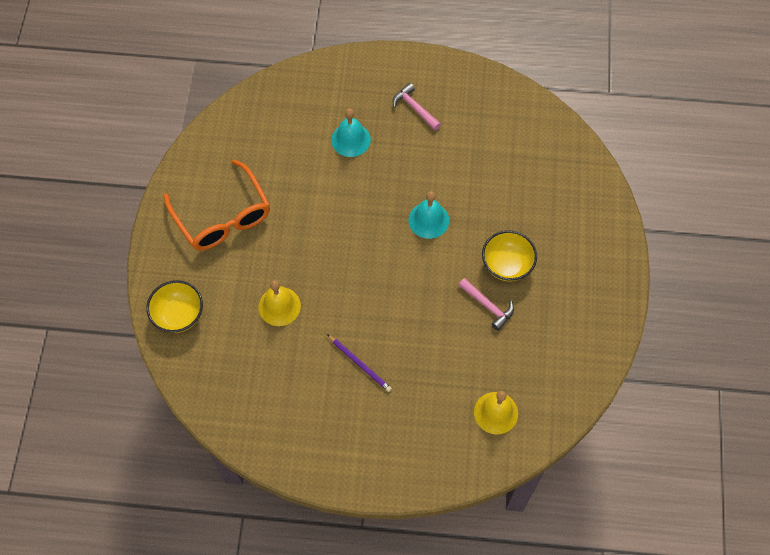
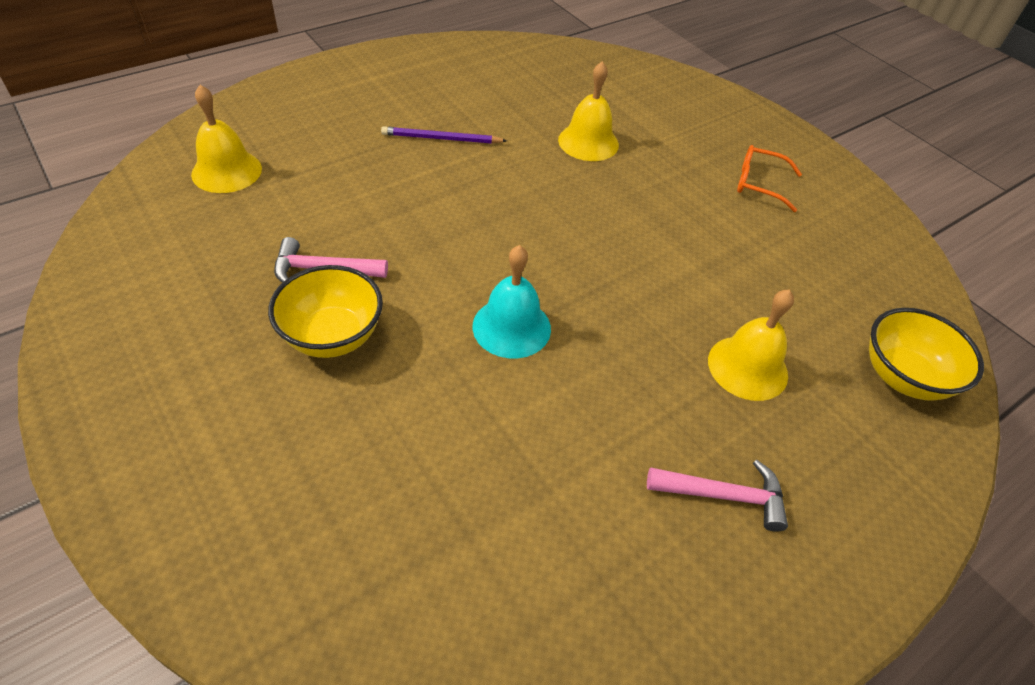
camera: 135 degrees right, 15 degrees down
(179, 315) = (673, 91): yellow bowl -> yellow bowl (903, 377)
(222, 216) = (759, 184): orange glasses -> orange glasses, size x0.49
(351, 139) = (747, 367): turquoise bell -> yellow bell

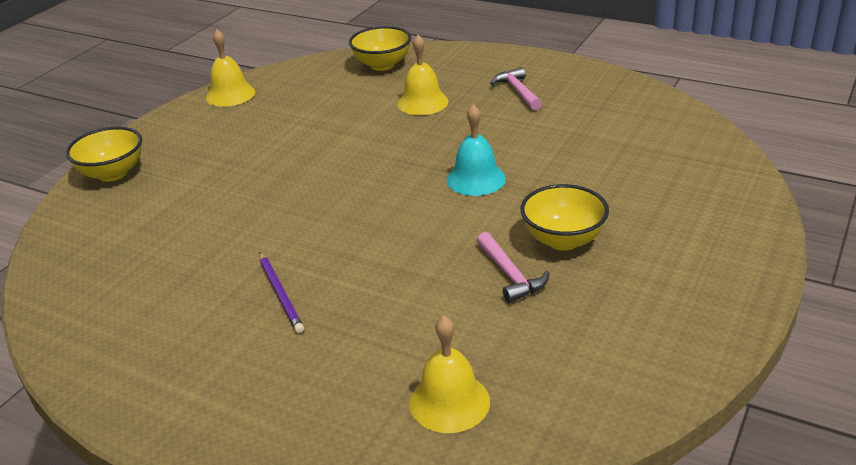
camera: 110 degrees left, 15 degrees down
(588, 142) = (223, 216): yellow bell -> yellow bell (230, 94)
(718, 105) = (112, 173): none -> yellow bowl
(759, 184) = (226, 134): orange glasses -> none

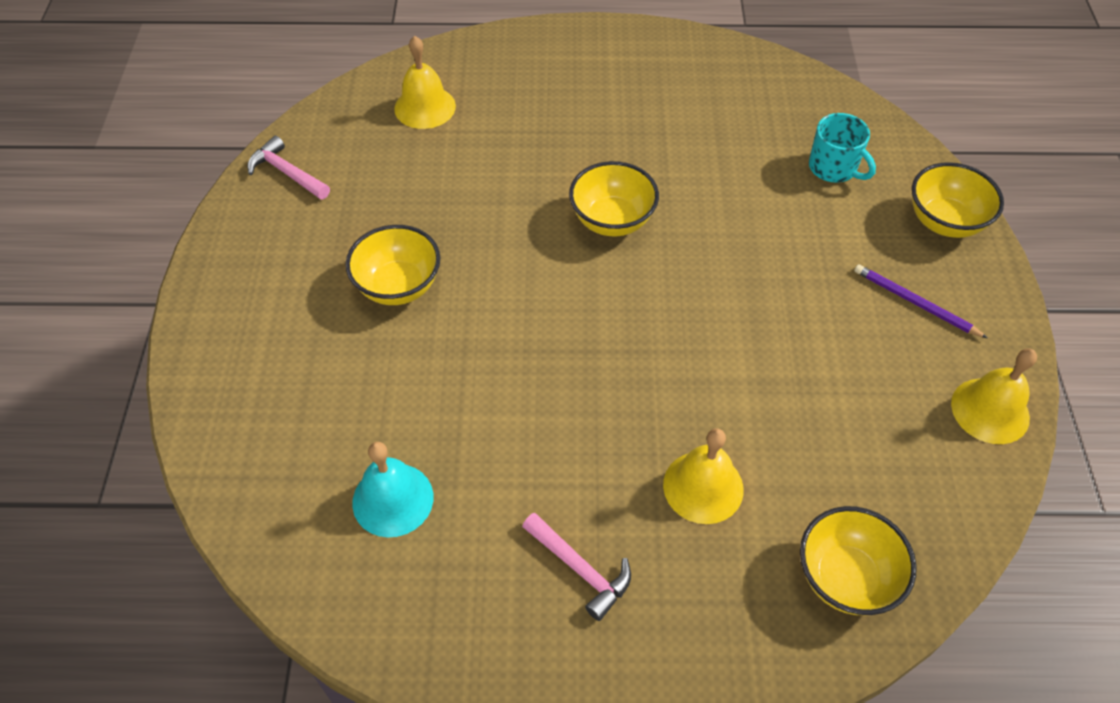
camera: 150 degrees right, 20 degrees up
(132, 225) = (833, 168): none -> turquoise mug
(280, 294) = (621, 146): purple pencil -> purple pencil (915, 303)
(348, 238) = (612, 220): none -> yellow bowl
(476, 179) = (535, 347): turquoise bell -> turquoise bell (393, 499)
(510, 275) = (432, 228): pink hammer -> pink hammer (287, 173)

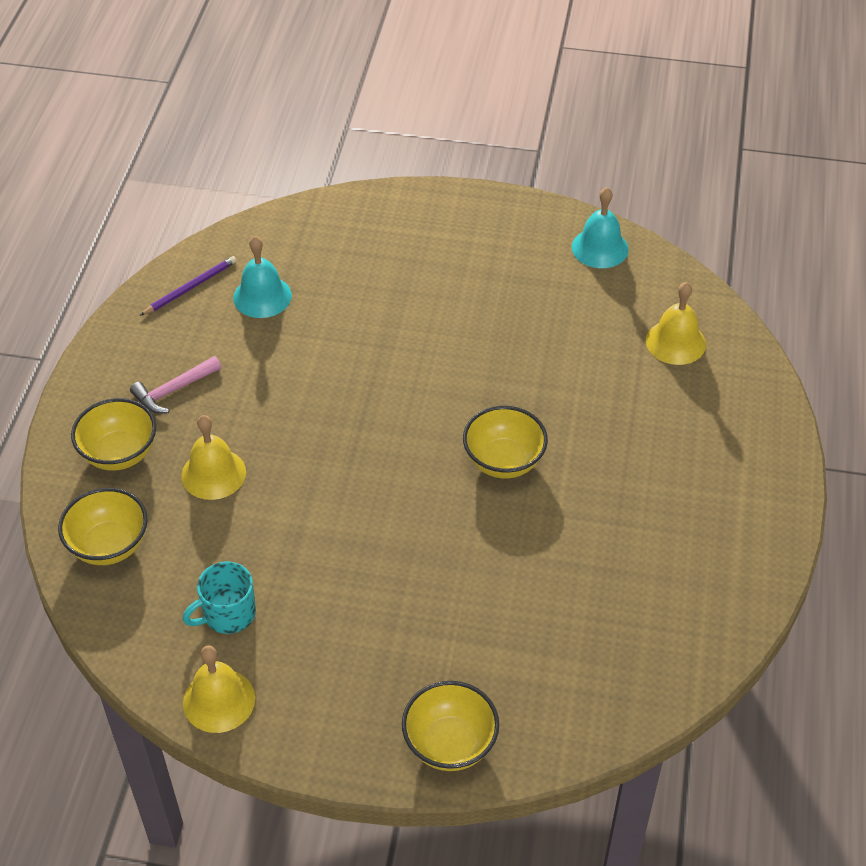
camera: 100 degrees right, 5 degrees down
(287, 173) = (600, 248): pink hammer -> turquoise bell
(398, 286) = (457, 310): yellow bowl -> yellow bowl (119, 454)
(833, 168) = (545, 662): turquoise mug -> turquoise mug (228, 614)
(915, 303) = (352, 680): purple pencil -> purple pencil (191, 287)

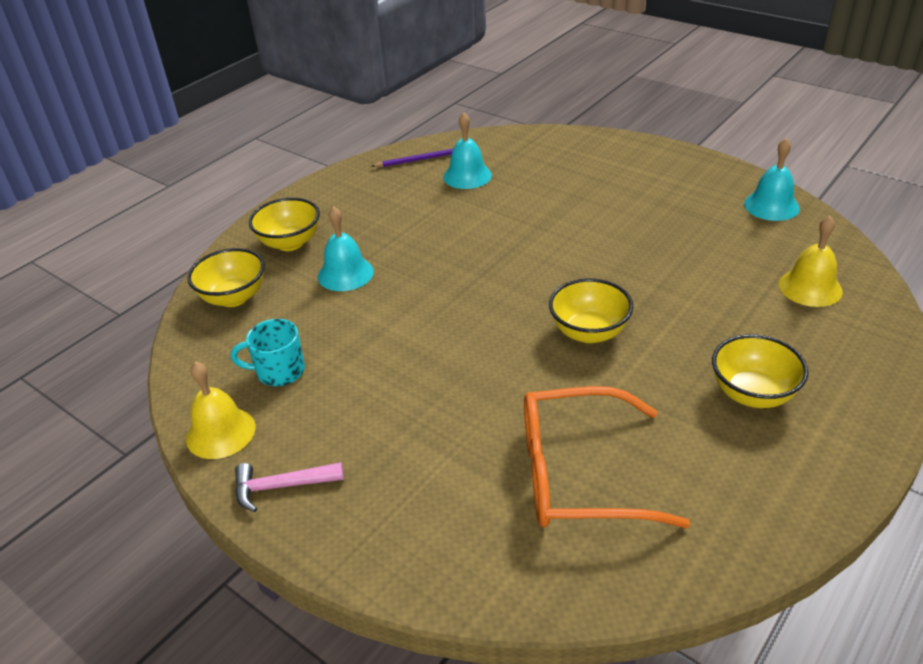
camera: 30 degrees right, 10 degrees down
(173, 390) = (359, 215): pink hammer -> pink hammer (281, 486)
(213, 473) = (345, 273): yellow bell -> turquoise bell
(450, 744) = (384, 547): yellow bowl -> yellow bowl (752, 394)
(572, 612) = (578, 474): none -> orange glasses

